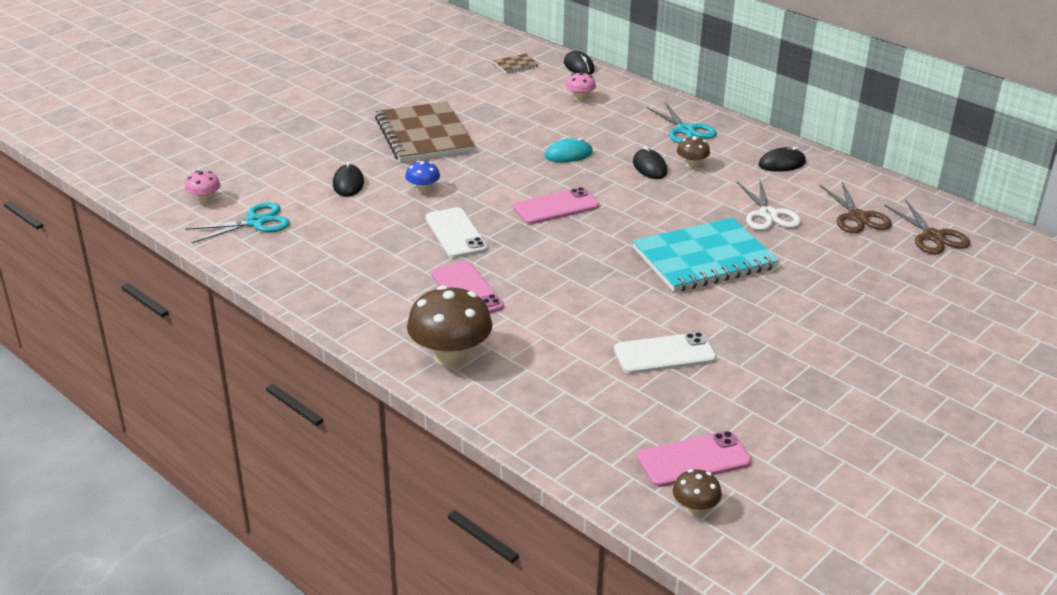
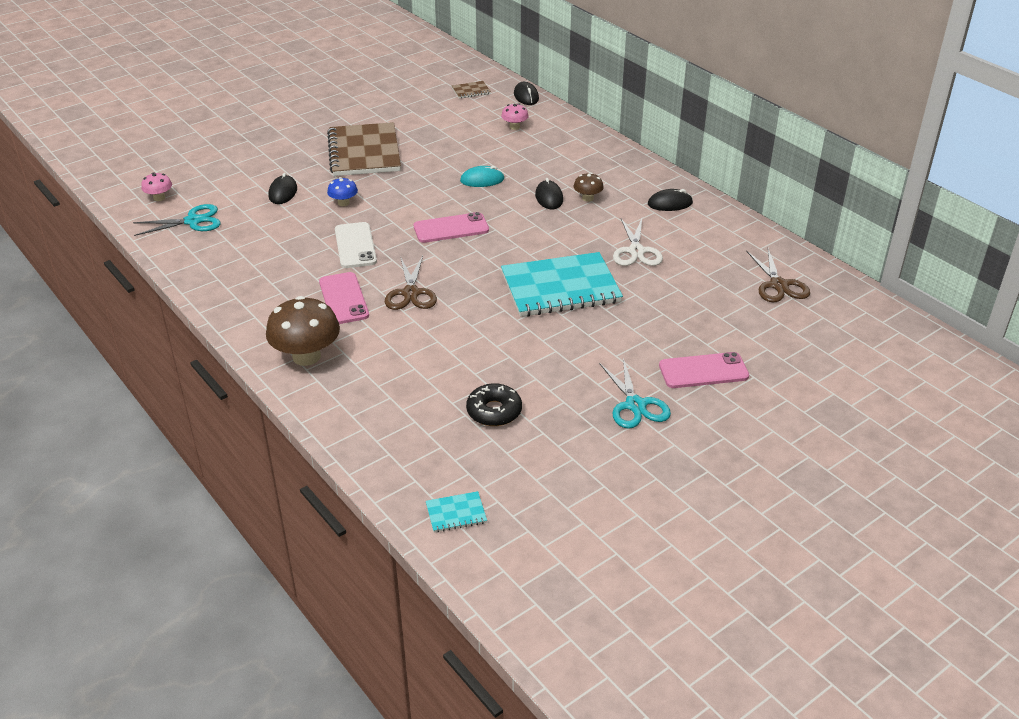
camera: 10 degrees right, 5 degrees up
(664, 354) = (488, 373): white phone -> none
(685, 130) = (596, 164): turquoise scissors -> turquoise scissors (635, 405)
(689, 394) = (494, 411): none -> black donut
(694, 460) = (473, 470): pink phone -> pink phone (703, 371)
(695, 508) = (456, 513): brown mushroom -> turquoise notebook
(857, 217) = (716, 260): brown scissors -> brown scissors (411, 293)

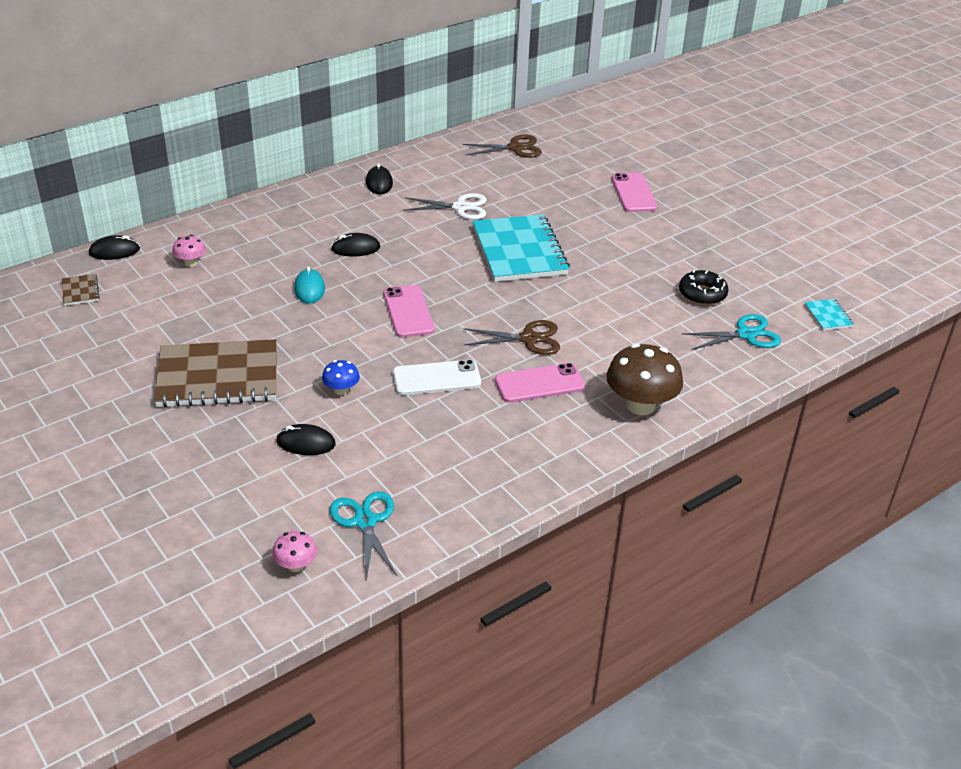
camera: 90 degrees left, 0 degrees up
(587, 198) = (361, 226): brown mushroom -> none
(635, 405) = (681, 226): turquoise scissors -> turquoise scissors (746, 334)

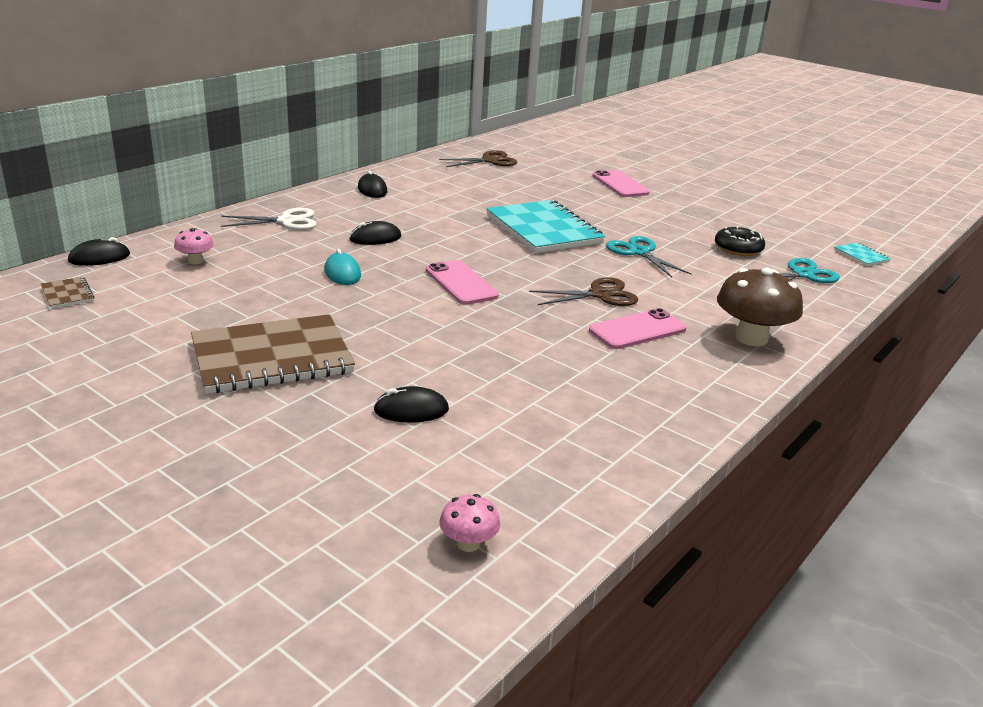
camera: 15 degrees left, 10 degrees down
(341, 390) = (426, 356): blue mushroom -> none
(365, 522) = (529, 482): turquoise scissors -> turquoise scissors (639, 252)
(436, 378) = (526, 335): white phone -> none
(460, 207) = (464, 202): white scissors -> white scissors (286, 221)

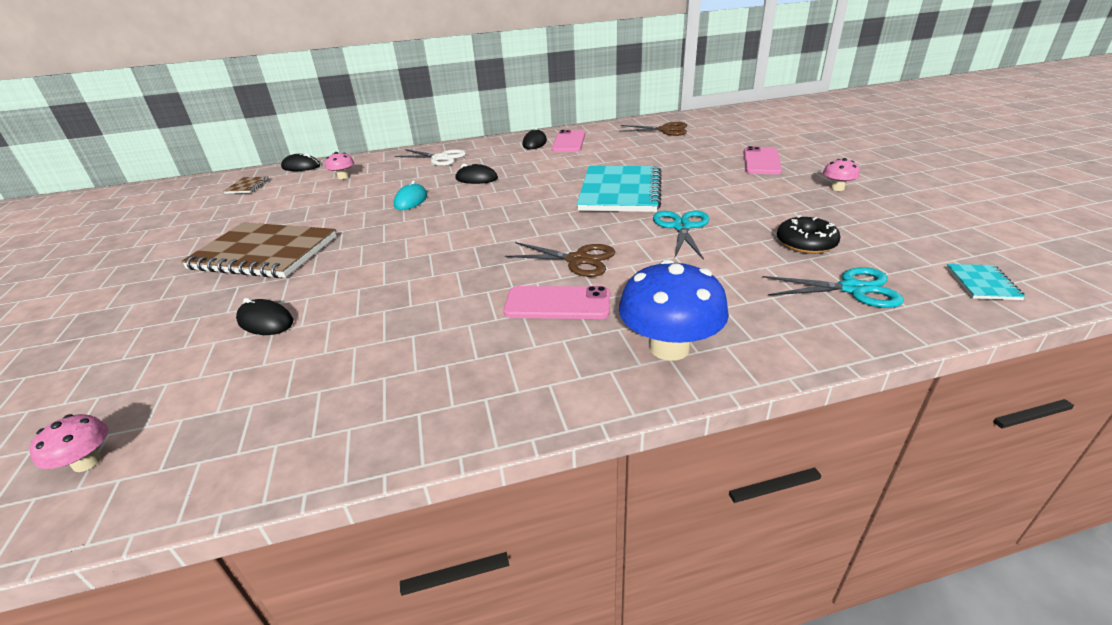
camera: 40 degrees right, 5 degrees up
(461, 283) = (477, 225): pink phone -> pink phone (569, 142)
(704, 201) = (837, 188): none -> pink mushroom
(751, 338) = (669, 347): brown mushroom -> blue mushroom

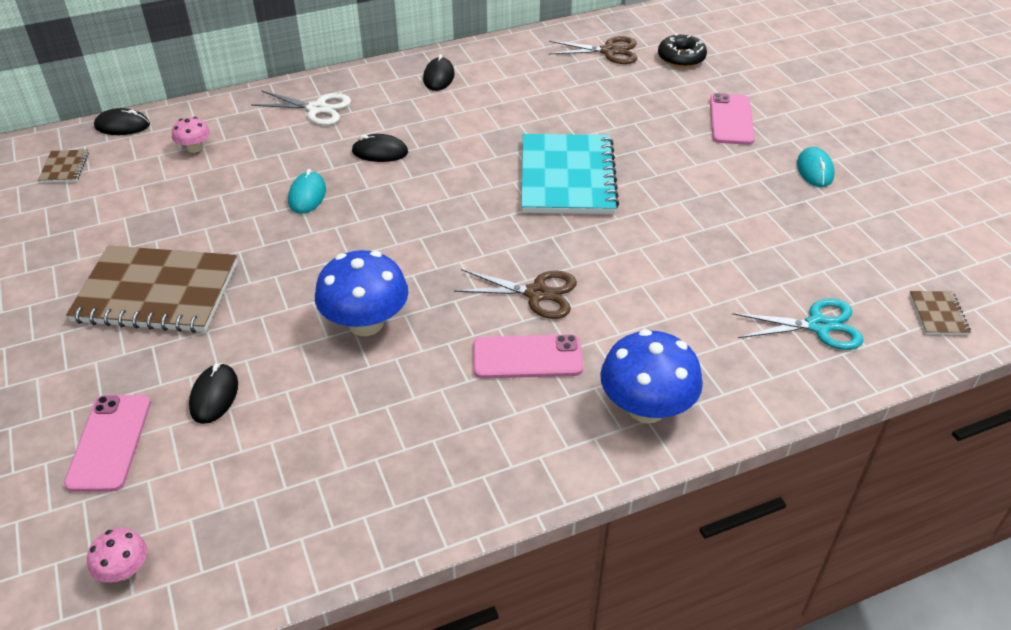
camera: 10 degrees left, 10 degrees up
(265, 321) = (214, 396): black mouse -> black mouse turned 75 degrees clockwise
(421, 276) = (366, 323): none -> blue mushroom
(569, 142) = (484, 75): pink phone -> pink phone (109, 442)
(682, 227) = (645, 238): turquoise scissors -> none
(806, 243) = (777, 261): black donut -> black donut (681, 58)
(837, 188) = (815, 170): pink mushroom -> turquoise mouse
(982, 283) = (938, 314): turquoise notebook -> brown notebook

